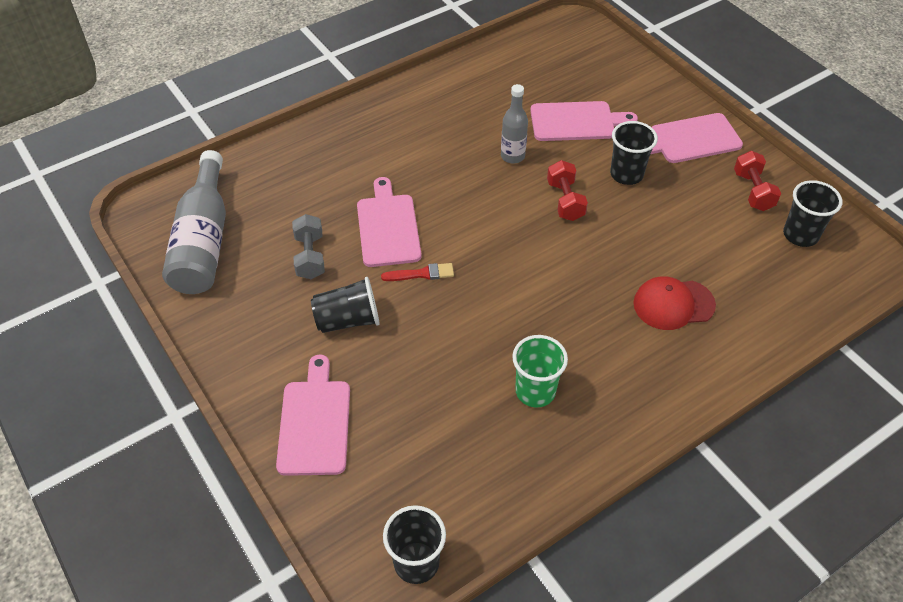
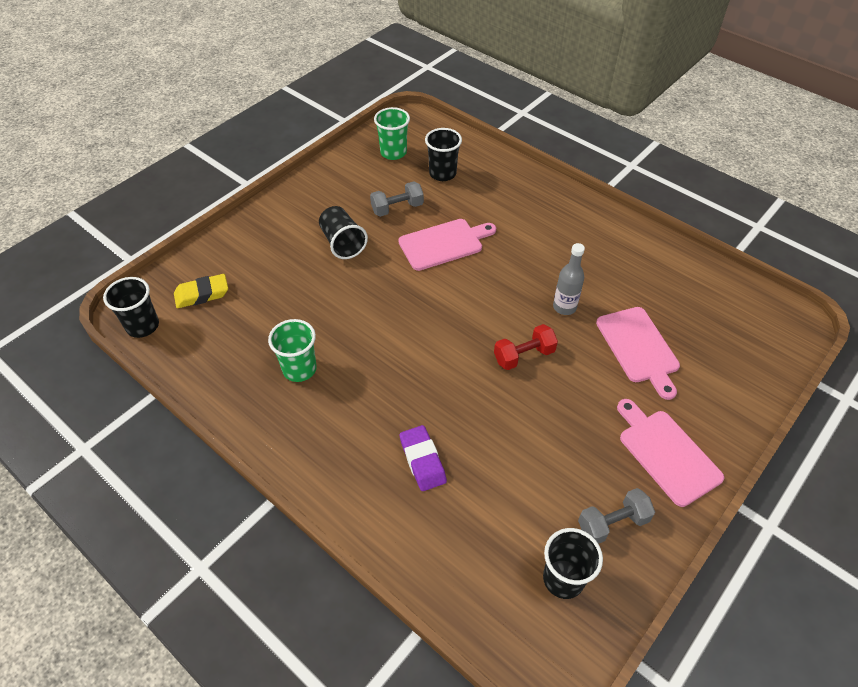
camera: 75 degrees right, 0 degrees up
(203, 241) = (393, 152): grey bottle -> green cup
(315, 422) = (249, 248): pink cutting board -> none
(381, 485) = (202, 294): none -> yellow eraser
(421, 274) = (401, 274): red brush -> none
(626, 174) = (582, 400): black cup -> black cup (442, 173)
(673, 304) = (422, 460): red cap -> purple eraser
(752, 191) = (612, 523): red dumbbell -> grey dumbbell

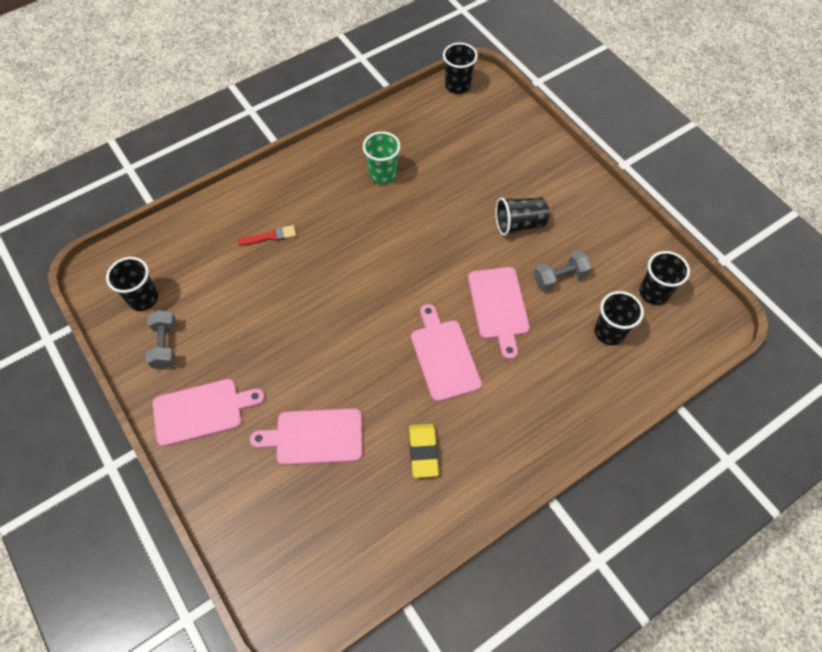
camera: 105 degrees right, 10 degrees up
(202, 294) = (481, 121): yellow eraser -> yellow eraser (423, 451)
(393, 152) = (654, 293): green cup -> black cup
(397, 208) = (560, 277): grey dumbbell -> grey dumbbell turned 75 degrees clockwise
(422, 460) = (270, 236): purple eraser -> red brush
(512, 272) = (444, 356): none -> pink cutting board
(524, 355) = (340, 334): red dumbbell -> none
(564, 307) = (385, 388): grey bottle -> none

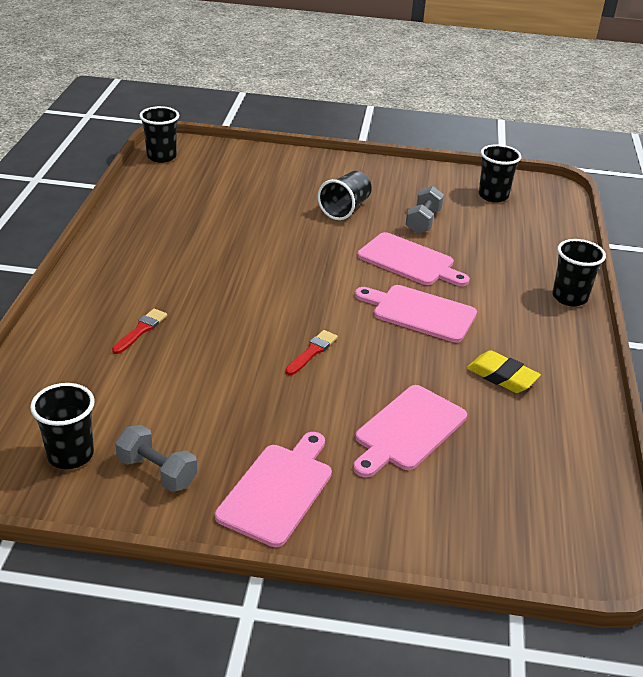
camera: 50 degrees left, 25 degrees down
(338, 331) = (312, 352): none -> red brush
(383, 174) = (184, 236): green cup -> none
(609, 332) = (502, 231): black cup -> black cup (569, 297)

